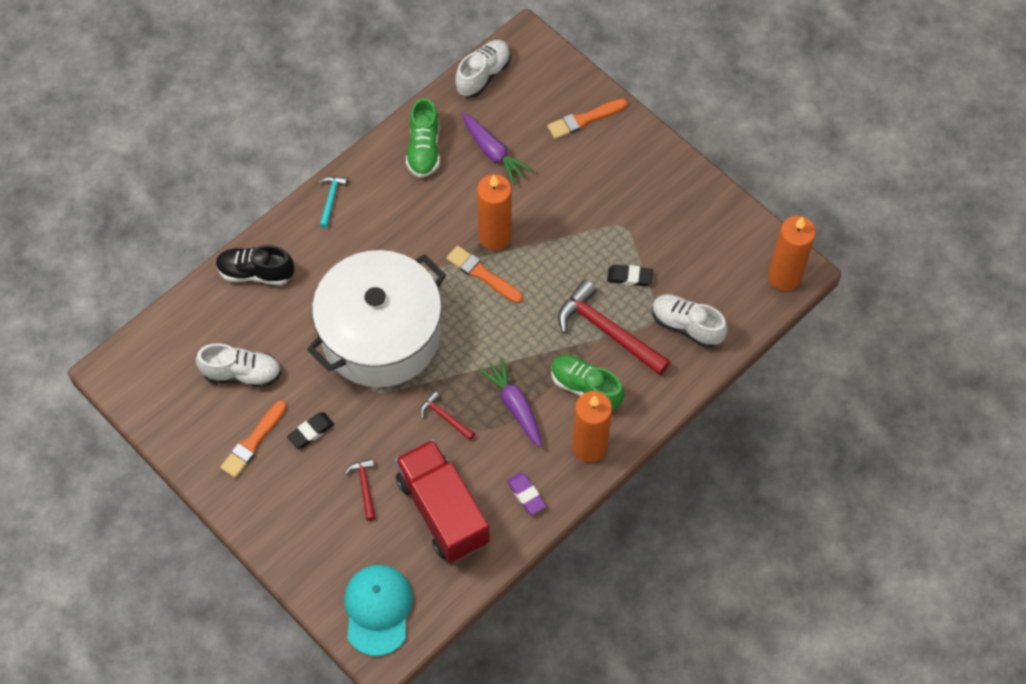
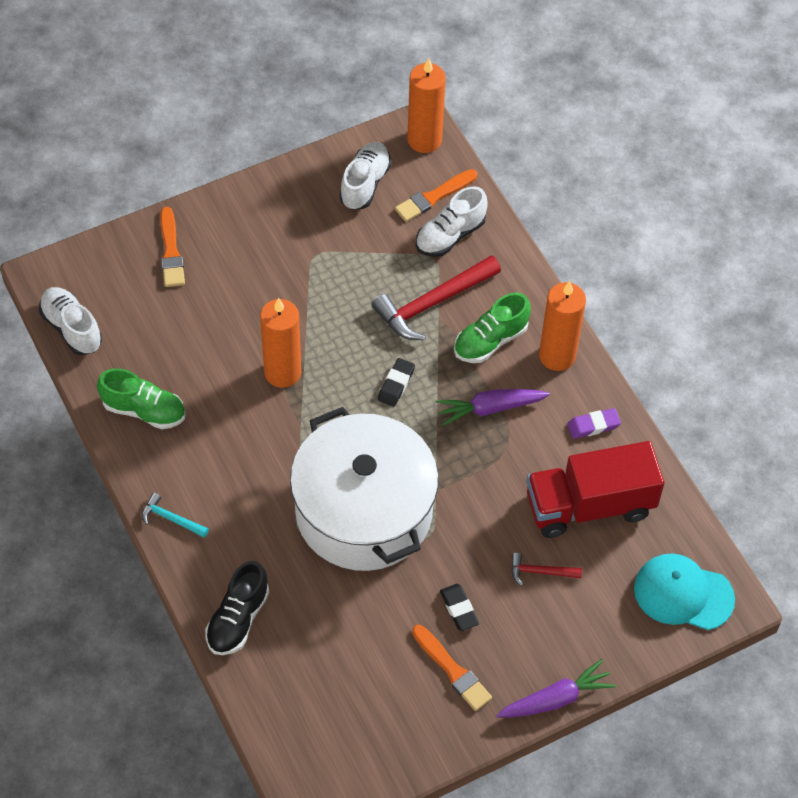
camera: 75 degrees left, 5 degrees down
(242, 373) = (363, 663): white shoe -> white shoe (365, 184)
(445, 417) = (483, 476): red hammer -> none
(482, 274) = (324, 396): orange brush -> orange brush (434, 197)
(493, 153) = (177, 345): purple carrot -> purple carrot (556, 699)
(629, 277) = (377, 266): black eraser -> black eraser (396, 384)

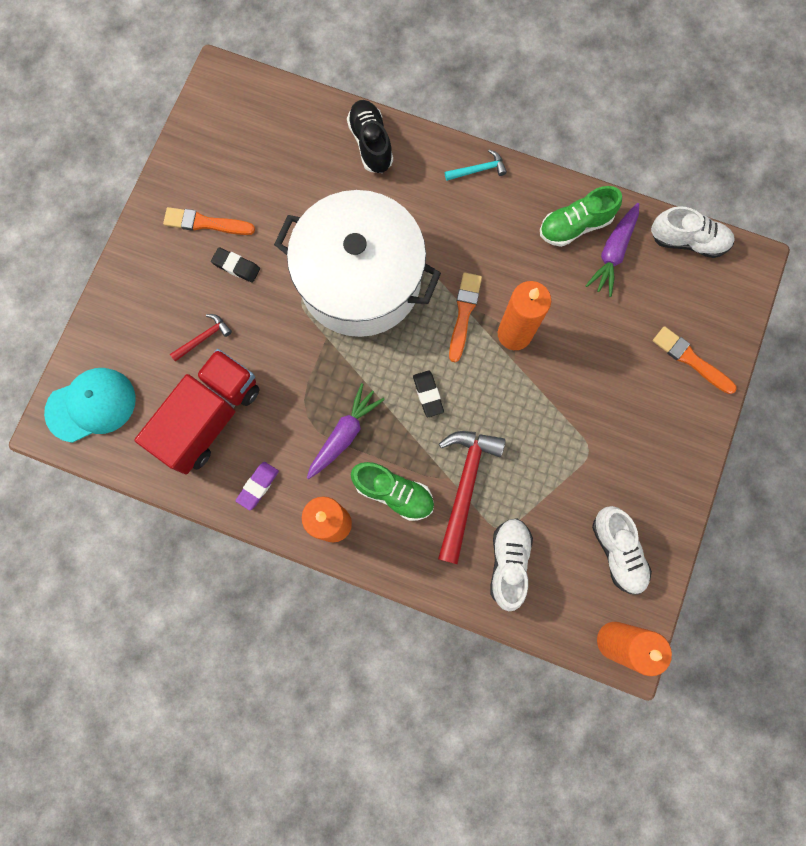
camera: 140 degrees right, 20 degrees up
(434, 197) = (554, 588): orange brush -> orange brush (464, 313)
(490, 341) = (393, 492): green shoe -> green shoe turned 105 degrees clockwise
(556, 699) = (122, 260): purple carrot -> purple carrot (613, 253)

